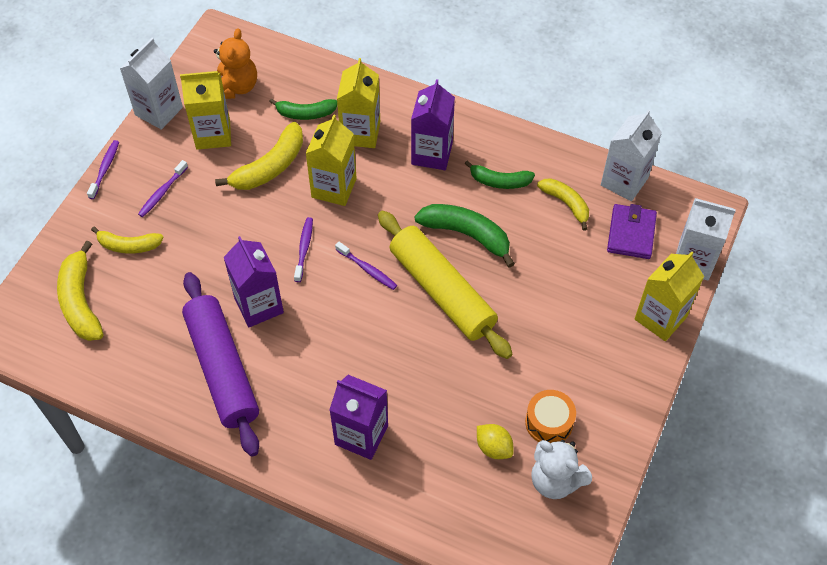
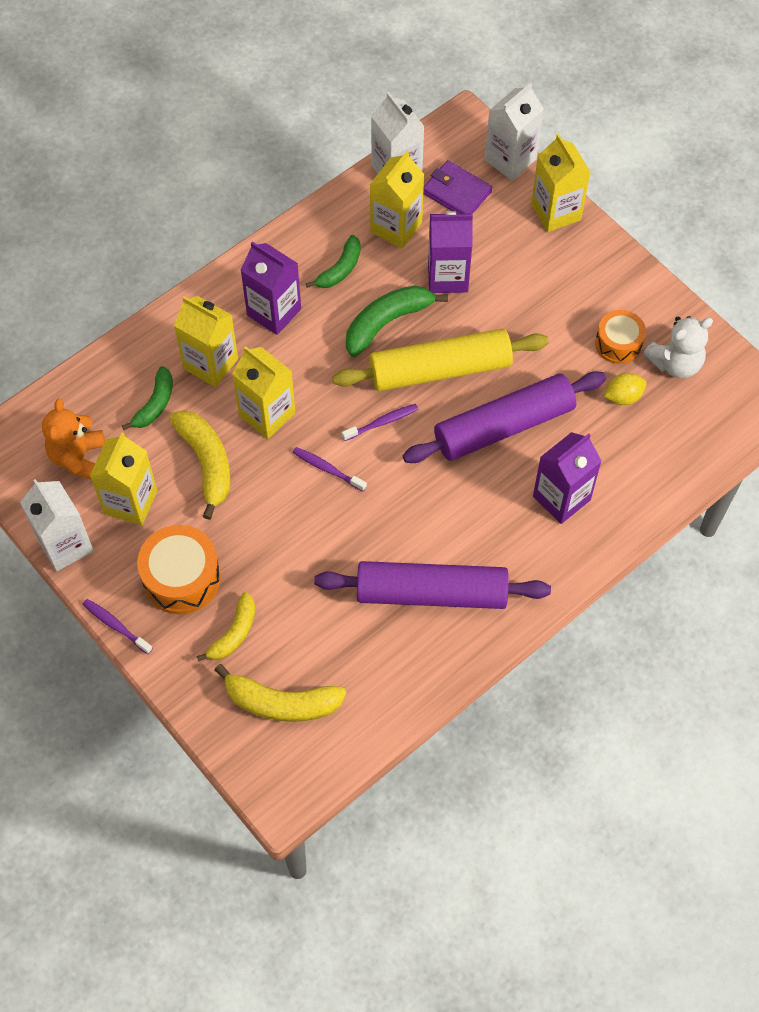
camera: 65 degrees left, 5 degrees up
(162, 193) = (182, 578): purple toothbrush -> orange drum
(236, 87) = (78, 457): orange teddy bear -> orange teddy bear turned 120 degrees counterclockwise
(259, 305) = (374, 534): purple carton -> purple carton (447, 276)
(411, 361) = (504, 426): none -> purple rolling pin
(566, 204) = (396, 227): yellow banana -> yellow carton

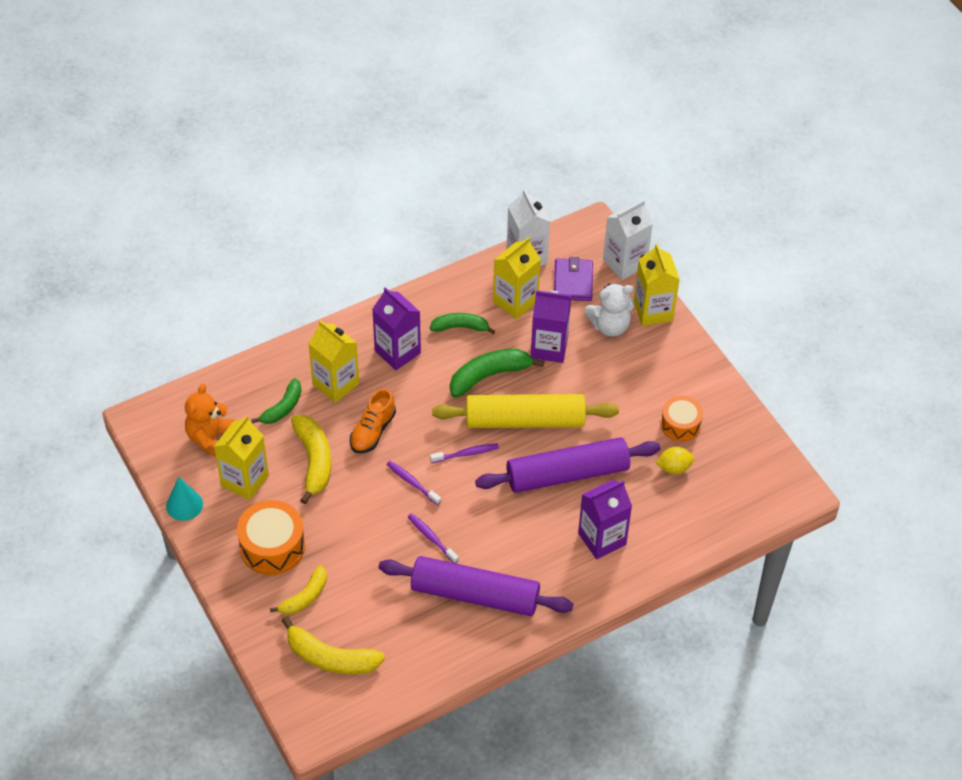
camera: 10 degrees right, 10 degrees down
(65, 545) = (184, 505): white carton -> turquoise cone
(116, 625) = (210, 574): purple toothbrush -> purple toothbrush (431, 538)
(267, 414) = (372, 431): yellow carton -> orange shoe
(340, 269) = (460, 327): green banana -> green banana turned 135 degrees counterclockwise
(456, 192) = (573, 282): purple wallet -> purple wallet turned 45 degrees clockwise
(675, 363) = (725, 448): white teddy bear -> white teddy bear (609, 326)

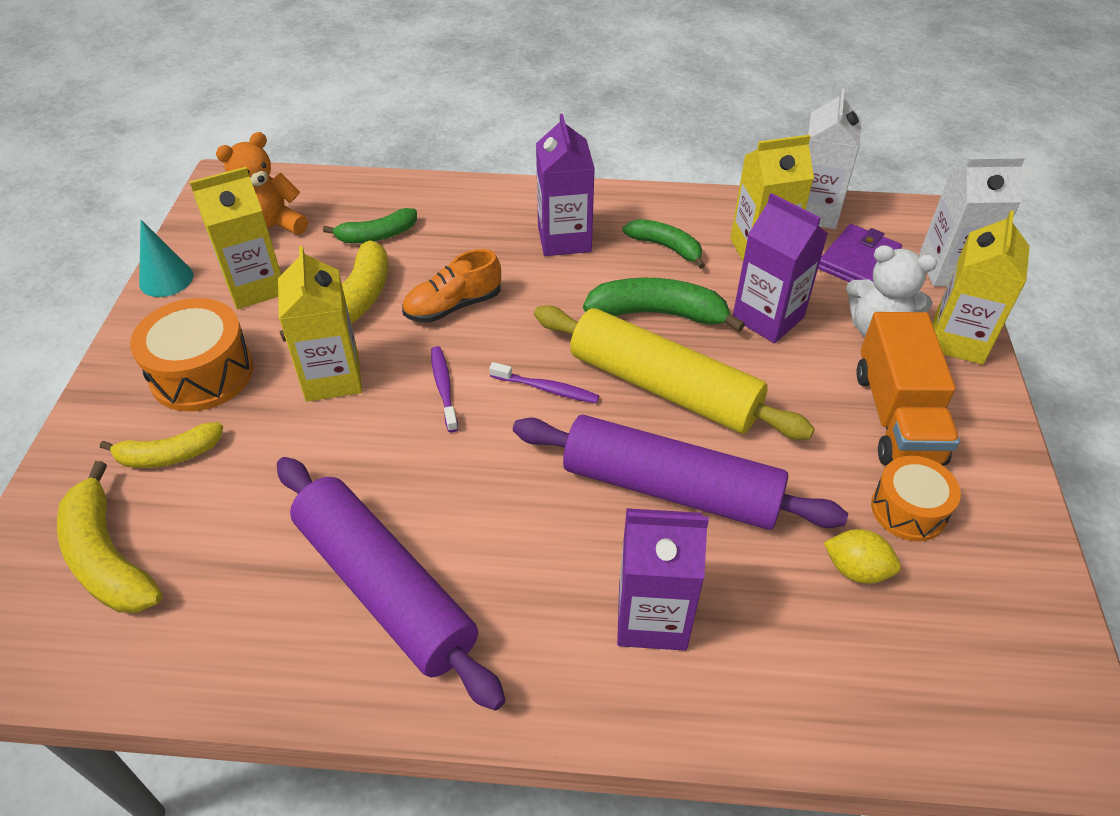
camera: 35 degrees right, 5 degrees down
(336, 384) = (460, 239): yellow carton -> yellow carton (332, 377)
(431, 538) = (401, 471): purple toothbrush -> none
(648, 375) = (897, 416): none -> orange truck

